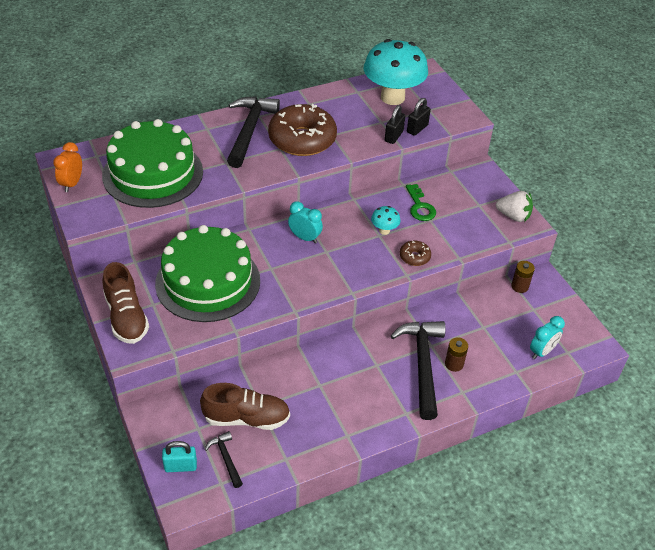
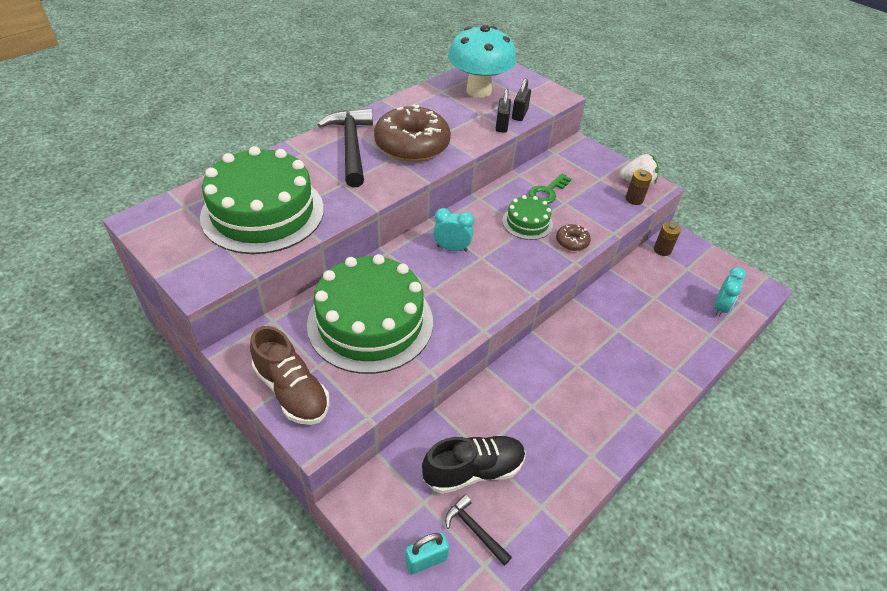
camera: 20 degrees left, 0 degrees up
(72, 184) = (166, 245): orange clock -> none
(246, 418) = (473, 471): brown shoe -> black shoe
(384, 230) = (527, 222): turquoise mushroom -> green cake
(420, 206) = (547, 192): green key -> green key turned 75 degrees clockwise
(422, 365) = (621, 353): black hammer -> none
(454, 364) = (650, 343): brown battery -> brown battery (634, 199)

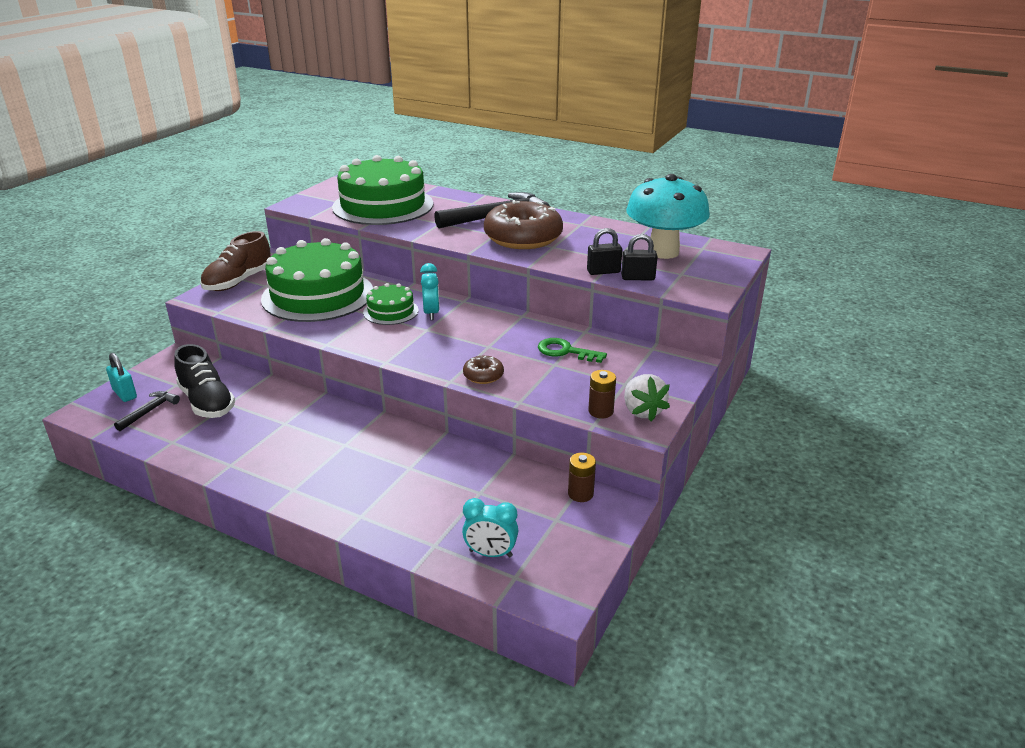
camera: 75 degrees right, 15 degrees down
(527, 222) = (499, 346): green cake -> green cake (391, 311)

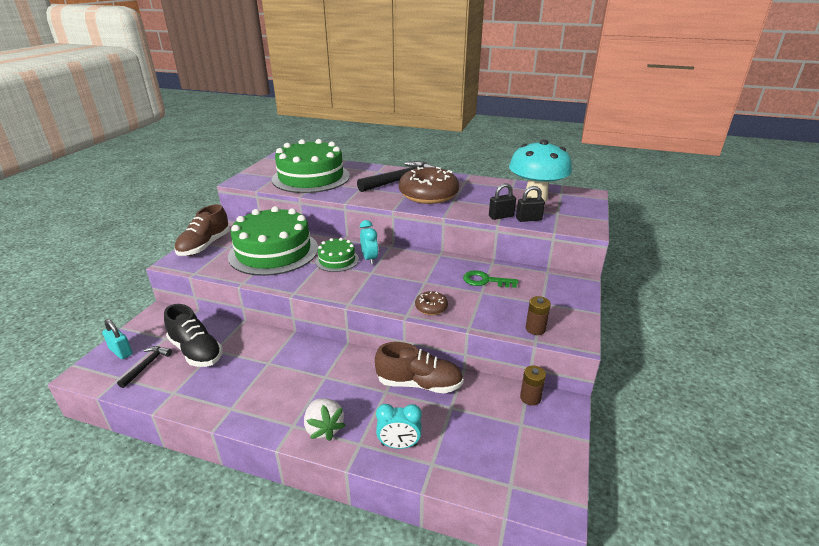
camera: 10 degrees left, 0 degrees up
(452, 464) = (419, 384): none -> brown shoe
(490, 553) = (481, 465): turquoise clock -> turquoise clock (399, 445)
(642, 411) = (566, 325): white strawberry -> white strawberry (324, 428)

